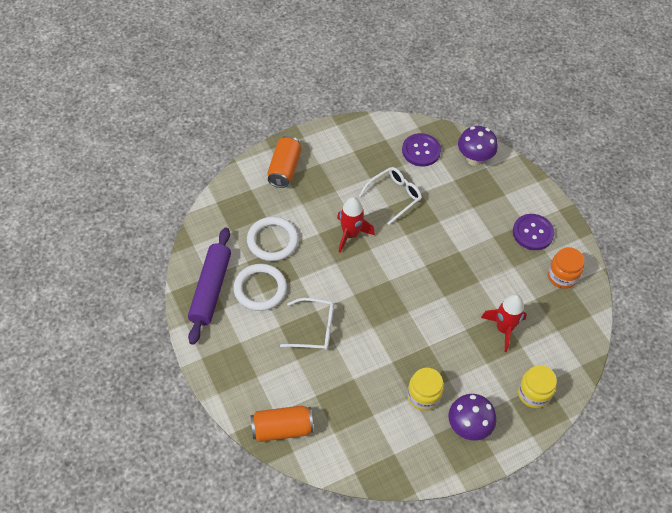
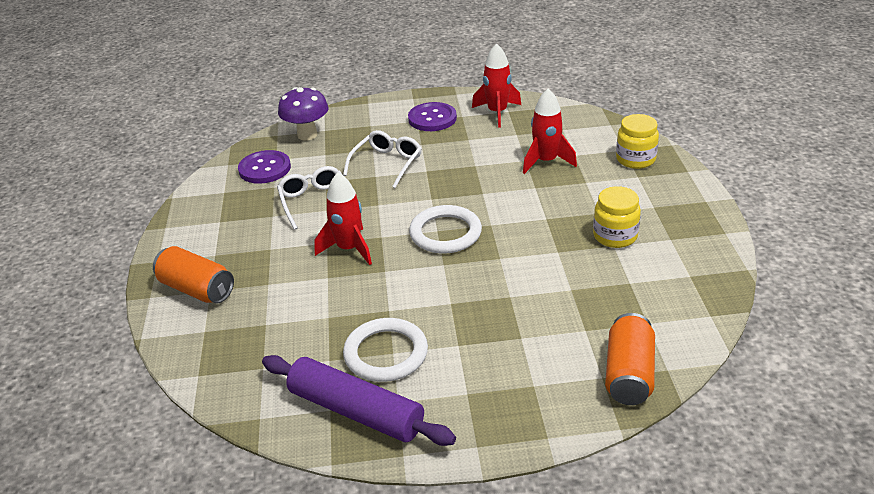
camera: 65 degrees left, 20 degrees down
(272, 241) = (311, 325): white ring -> white ring (445, 233)
(314, 329) = (479, 311): white glasses -> white glasses (387, 164)
(468, 427) = (667, 212): purple mushroom -> none
(562, 276) = (497, 113): orange jar -> red rocket

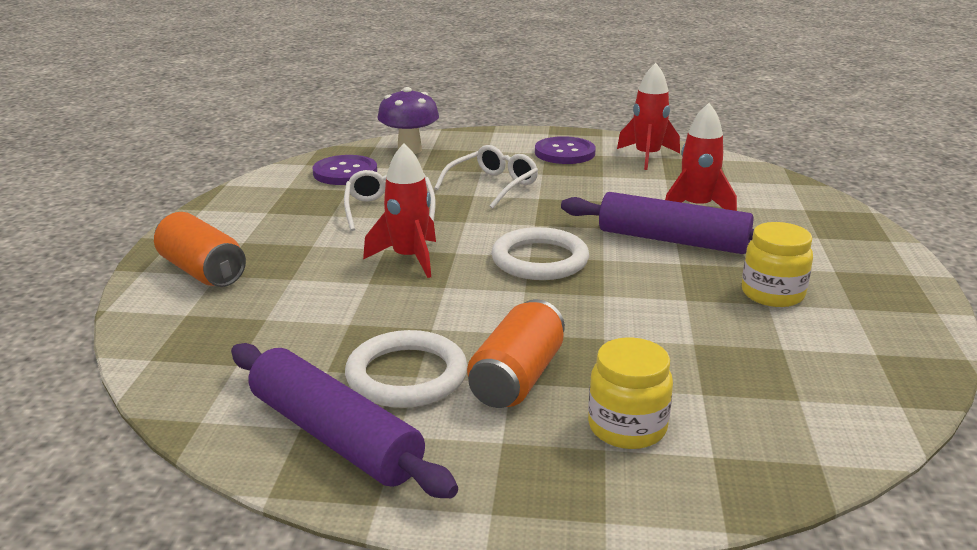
camera: 10 degrees right, 10 degrees down
(536, 198) = (672, 240): none -> purple rolling pin
(628, 374) = (756, 459): orange can -> orange can (517, 378)
(635, 159) = (818, 220): yellow jar -> yellow jar (627, 427)

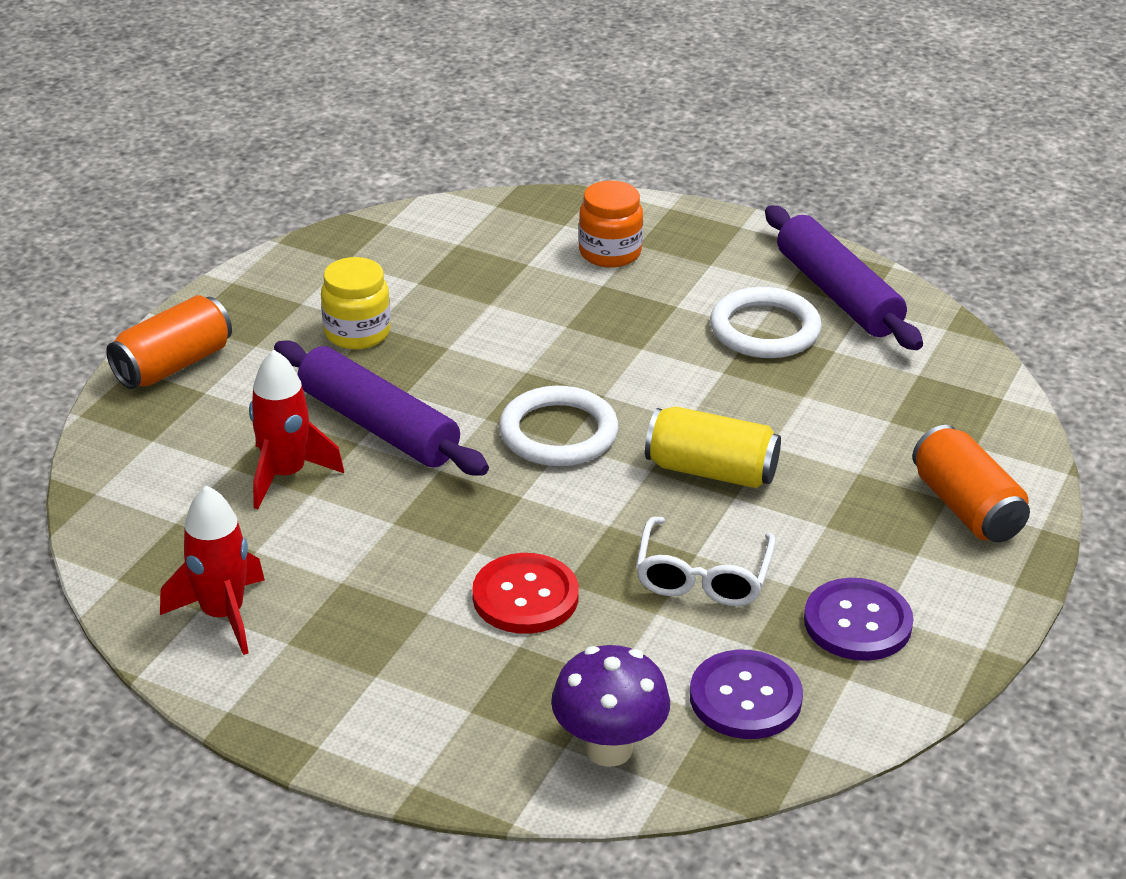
camera: 160 degrees left, 10 degrees up
(409, 258) = (711, 471): red rocket -> yellow can
(492, 186) = (525, 597): white glasses -> red button
(517, 378) = (670, 306): orange can -> orange can (173, 365)
(564, 153) = (345, 664): purple button -> purple button (857, 622)
(627, 427) = (610, 253): yellow jar -> orange jar

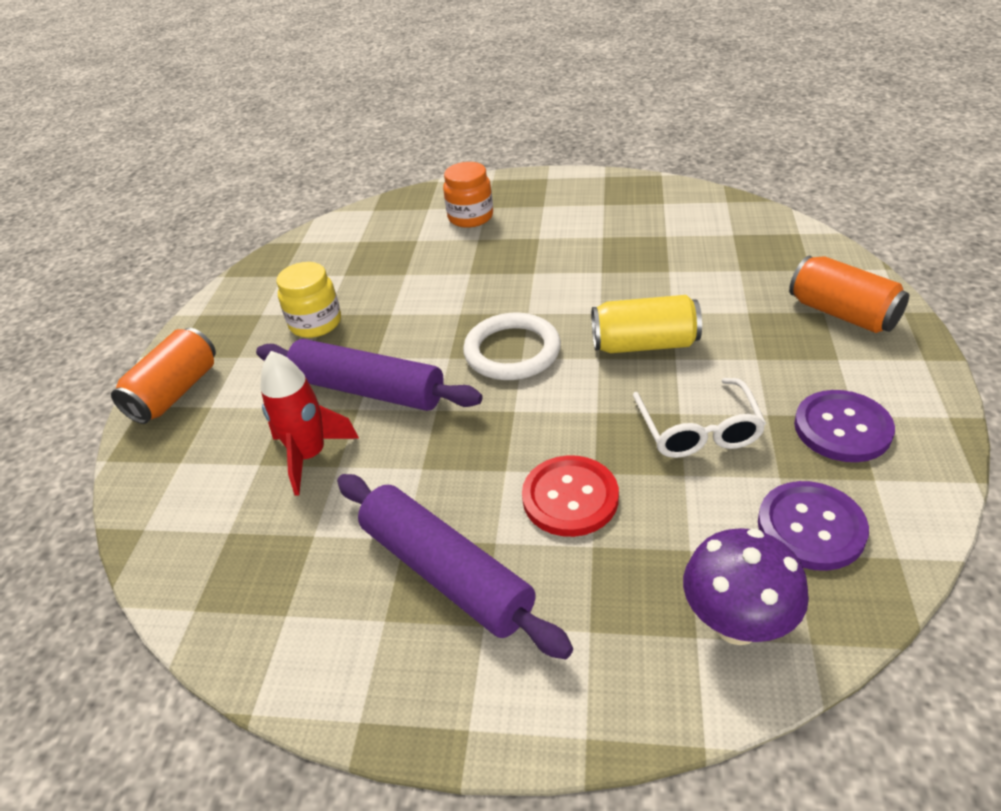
camera: 15 degrees left, 5 degrees up
(223, 615) = (310, 613): red rocket -> none
(765, 329) = (609, 235): white ring -> none
(837, 294) = (640, 200): purple rolling pin -> purple rolling pin (445, 573)

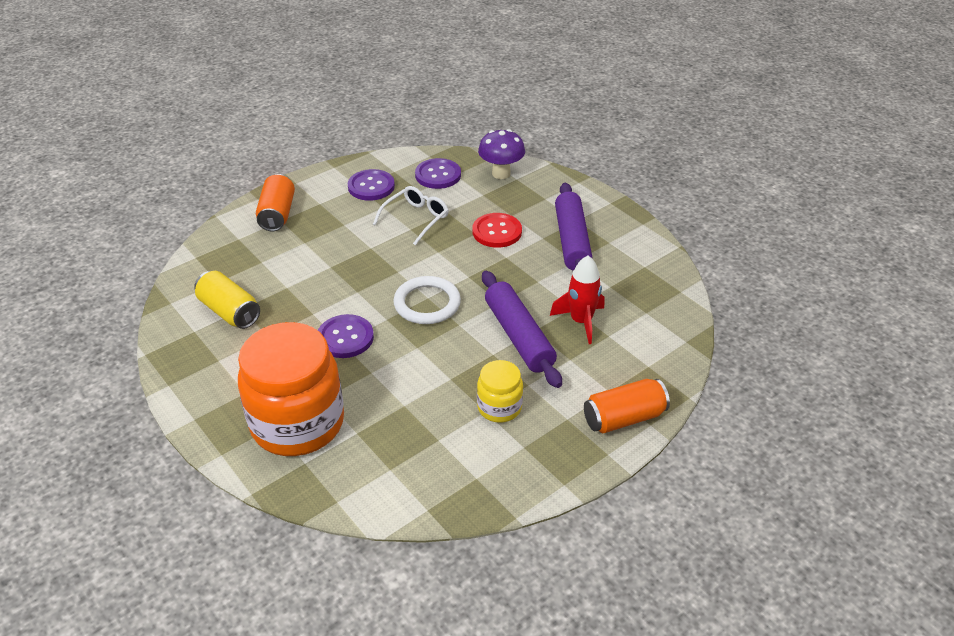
camera: 140 degrees left, 0 degrees up
(470, 217) = (297, 423): orange jar -> orange jar, size x2.06
(536, 276) = (345, 338): none -> purple button
(644, 344) = (370, 262): yellow can -> yellow can (229, 311)

